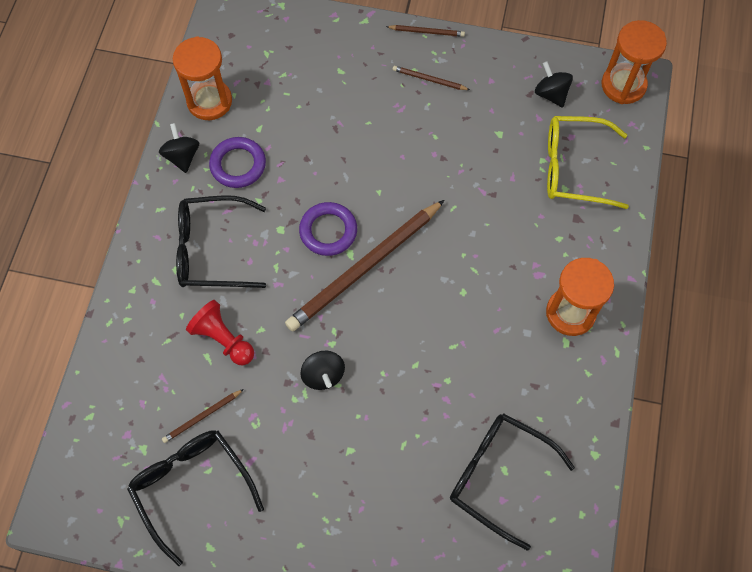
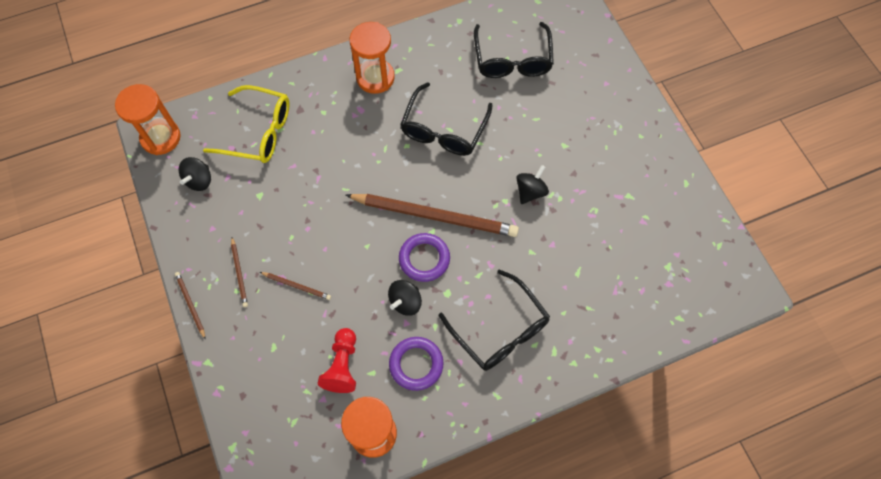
camera: 125 degrees left, 0 degrees up
(182, 156) = (440, 415): black spinning top -> black spinning top (405, 302)
(191, 487) = (663, 219): black glasses -> black glasses (444, 129)
(202, 417) = (618, 245): brown pencil -> brown pencil (297, 286)
(223, 339) = (557, 271): red pawn -> red pawn (342, 365)
(574, 168) = (258, 132): yellow glasses -> yellow glasses turned 45 degrees counterclockwise

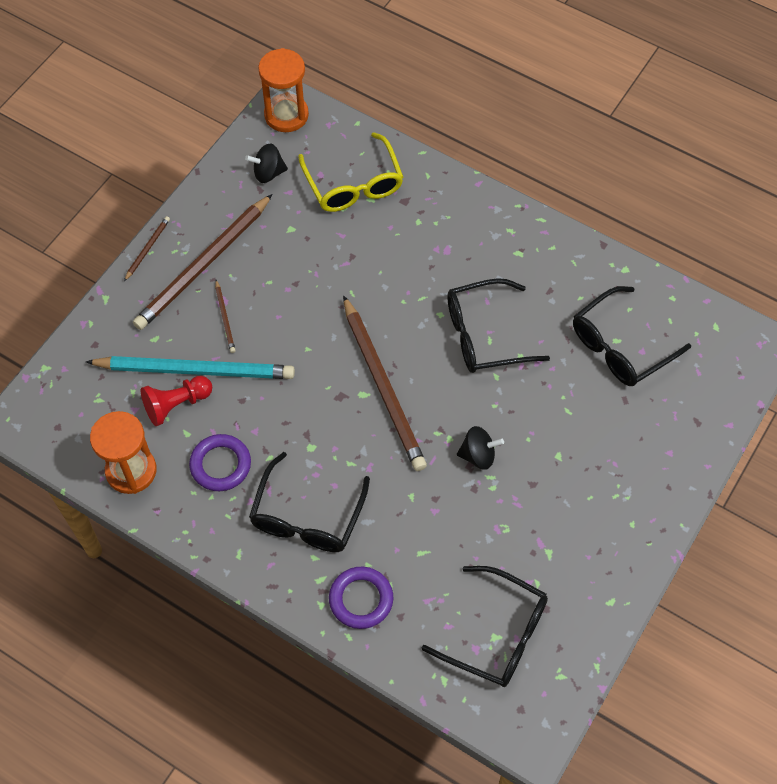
camera: 55 degrees right, 5 degrees down
(239, 273) = (203, 265): brown pencil -> brown pencil, size x2.36
(324, 334) = (195, 370): none -> turquoise pencil
(375, 78) = (493, 239): orange hourglass -> none
(405, 302) = (275, 417): black spinning top -> none
(424, 259) = (331, 405): purple ring -> purple ring (361, 599)
(667, 264) = (497, 634): none -> black glasses

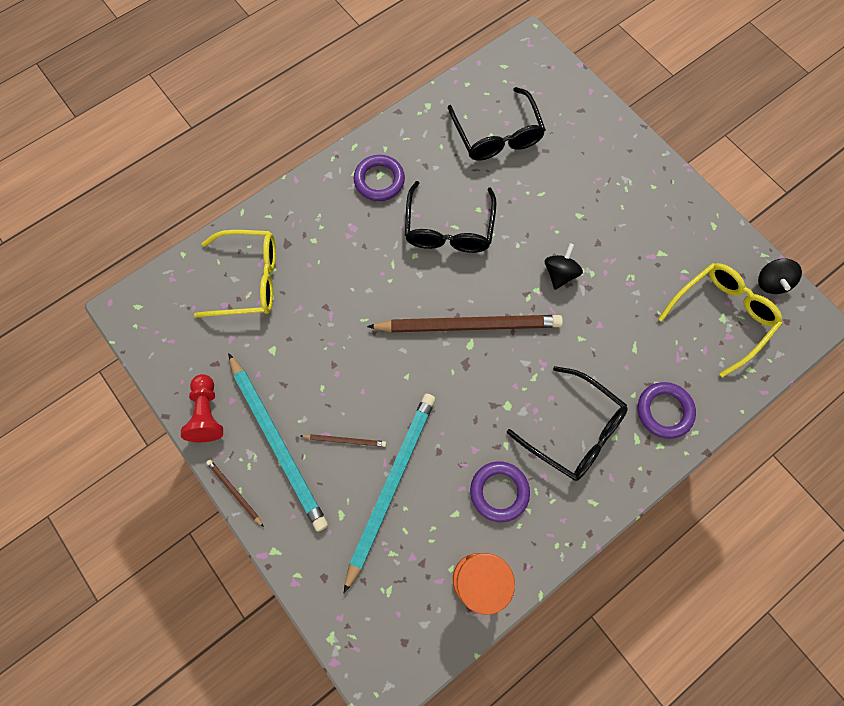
camera: 70 degrees left, 10 degrees up
(176, 405) = (422, 514): red pawn -> red pawn (207, 413)
(203, 265) = (278, 443): brown pencil -> turquoise pencil
(268, 173) = (200, 350): black spinning top -> black spinning top (771, 282)
(286, 115) = (141, 312): orange hourglass -> none
(497, 634) = (721, 316): black glasses -> yellow glasses
(511, 255) = (379, 180): none -> purple ring

